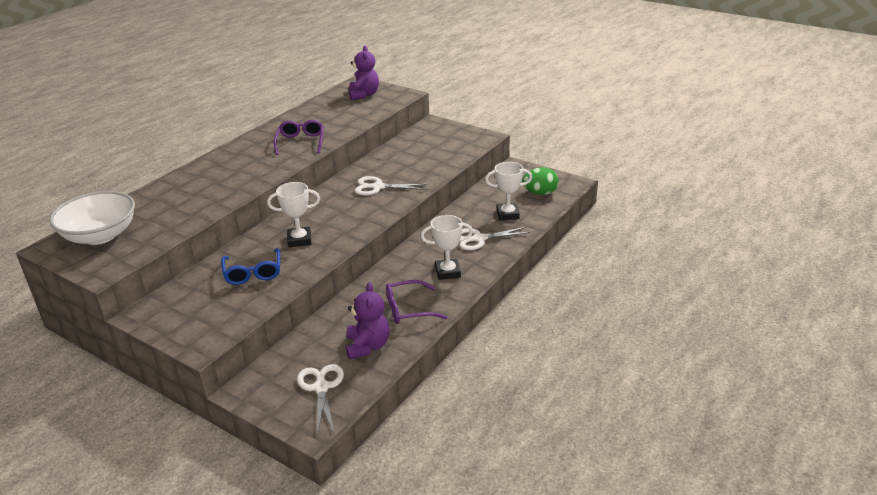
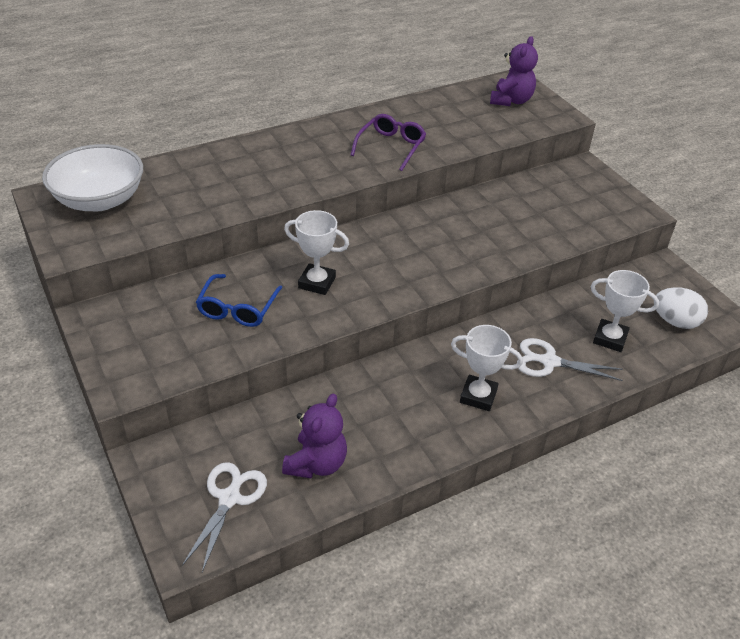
camera: 25 degrees right, 10 degrees up
(377, 187) = (455, 240): white scissors -> none
(408, 309) = (396, 431): purple glasses -> none
(540, 193) = (675, 321): green egg -> white egg

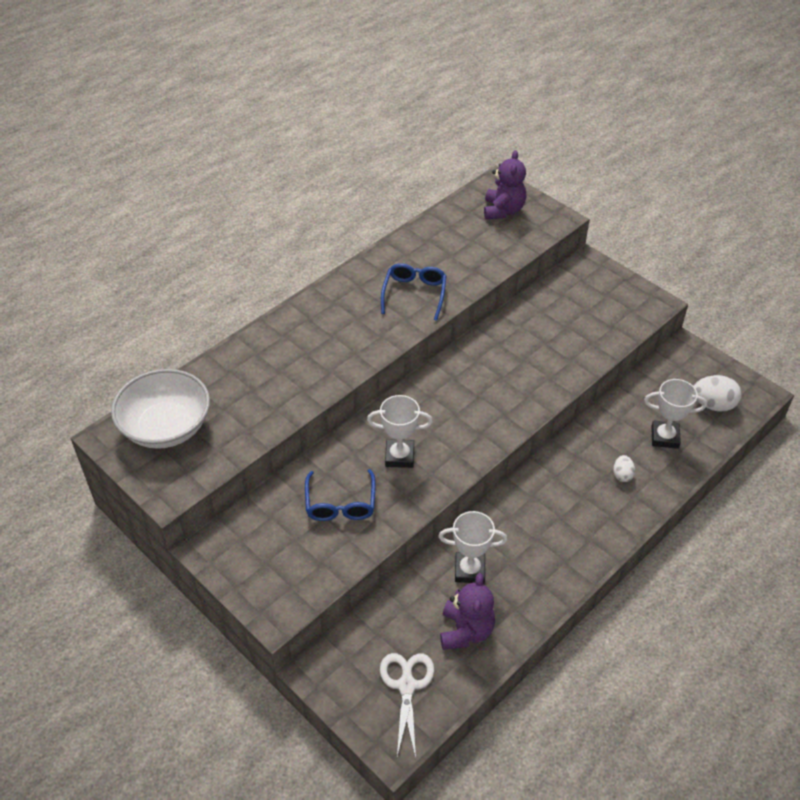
camera: 15 degrees left, 5 degrees up
(391, 147) = (414, 294): purple glasses -> blue glasses
(478, 396) = (575, 526): white trophy -> white trophy (469, 570)
(549, 362) = (622, 475): white scissors -> white egg

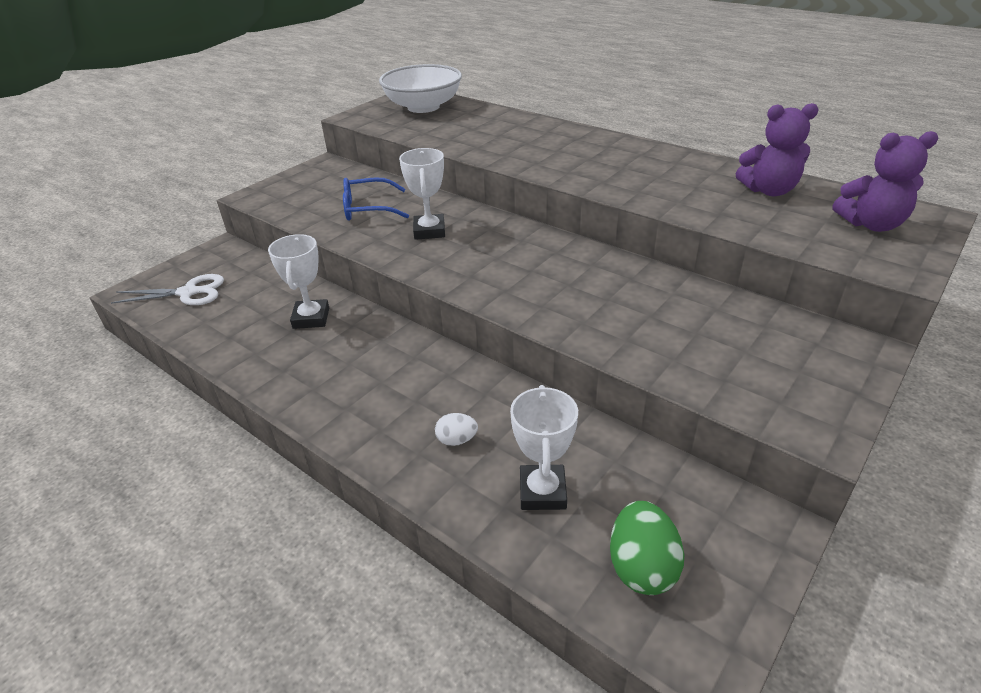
camera: 85 degrees right, 10 degrees down
(414, 294) = (647, 182): blue glasses -> none
(466, 631) = (236, 321): purple teddy bear -> purple teddy bear (769, 190)
(713, 405) = (641, 567): white egg -> green egg

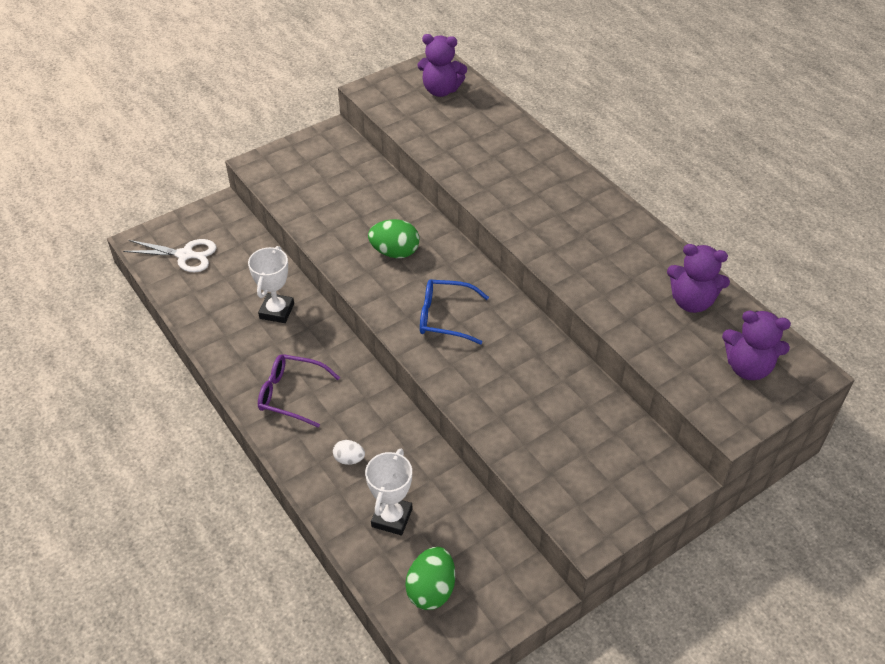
camera: 15 degrees right, 10 degrees up
(356, 391) = (291, 394): none -> purple glasses
(368, 208) = (352, 208): blue glasses -> blue glasses (445, 317)
(423, 107) = (441, 90): white bowl -> purple teddy bear
(429, 231) = (395, 252): white trophy -> green egg

